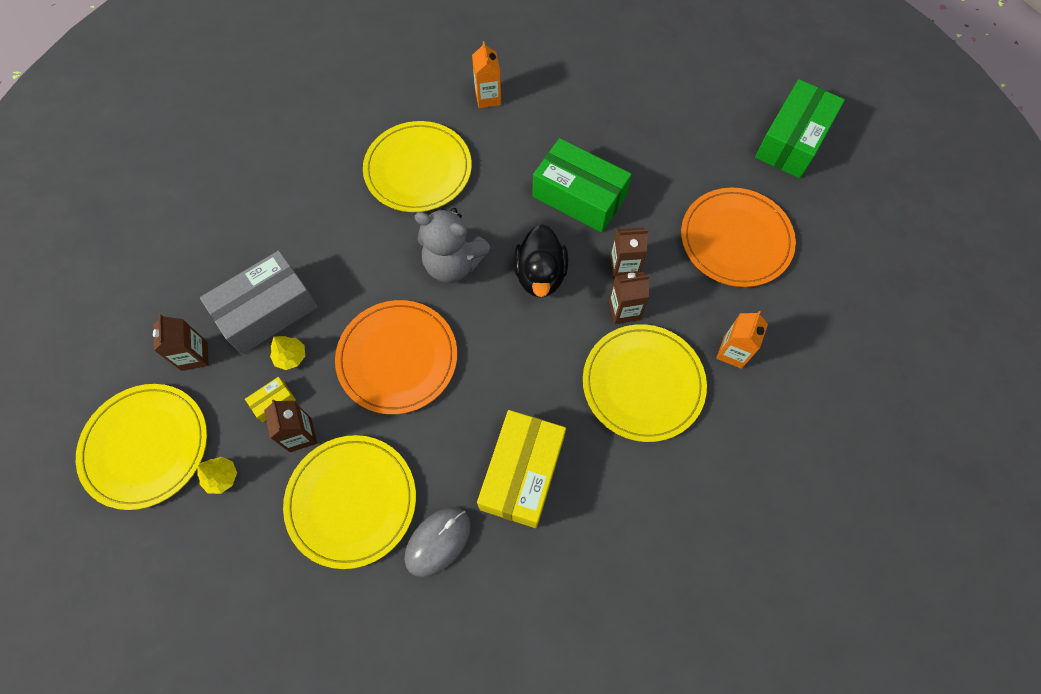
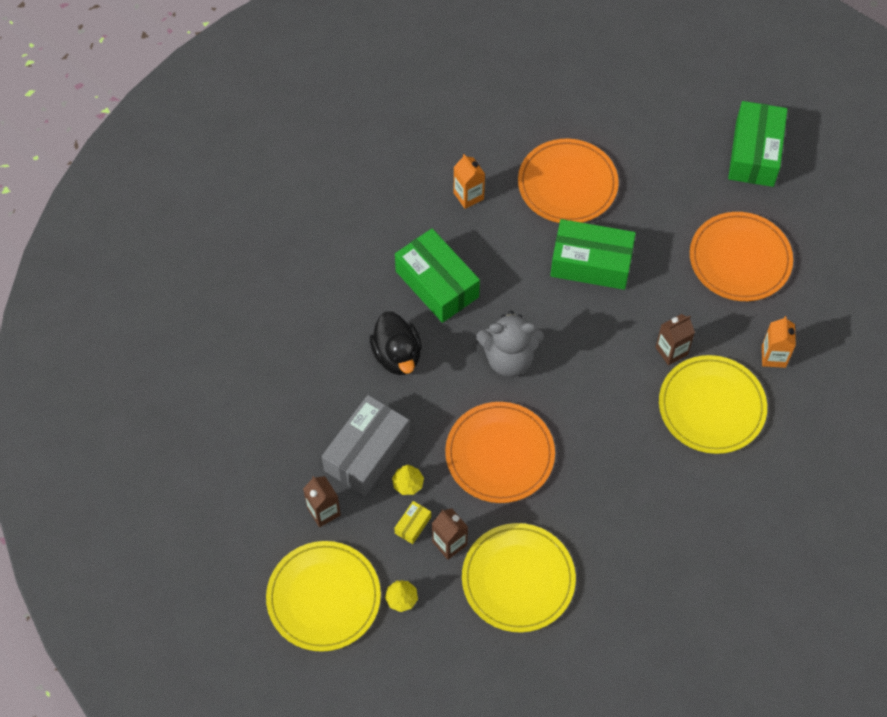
camera: 20 degrees left, 5 degrees down
(418, 169) = (437, 284): yellow plate -> green box
(438, 541) = (602, 584): grey mouse -> none
(522, 473) = (645, 510): yellow box -> none
(540, 275) = (588, 344): black duck -> black duck (397, 355)
(589, 115) = (567, 184): none -> orange plate
(623, 267) = (655, 313): brown carton -> none

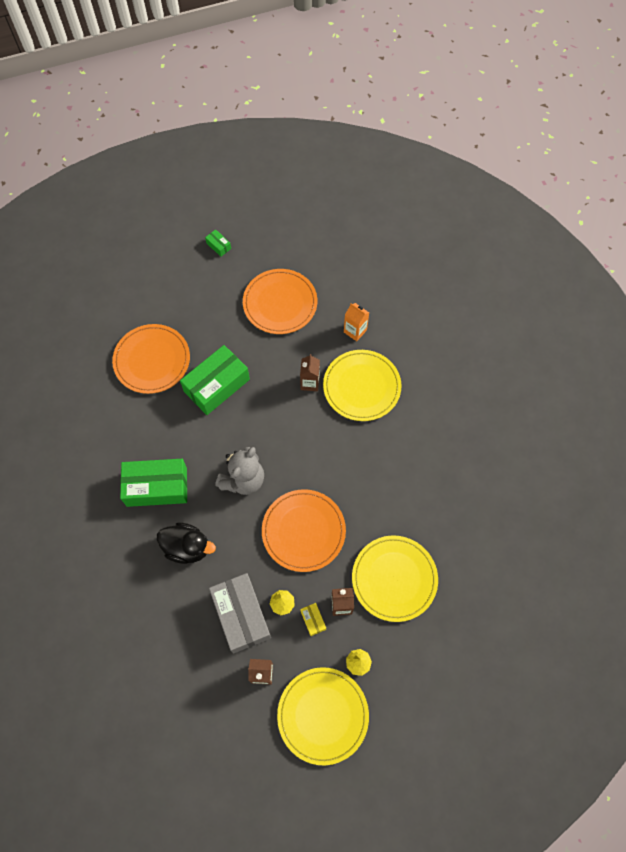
camera: 55 degrees left, 5 degrees up
(468, 196) = (111, 423): orange carton -> none
(754, 153) = (218, 246): green box -> green box, size x0.42

